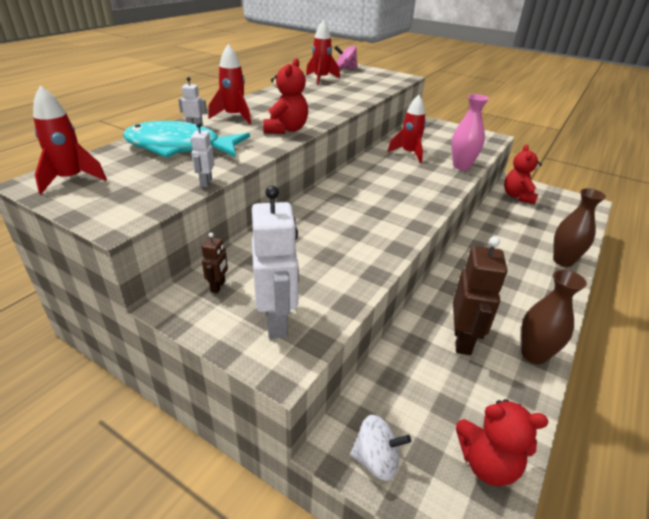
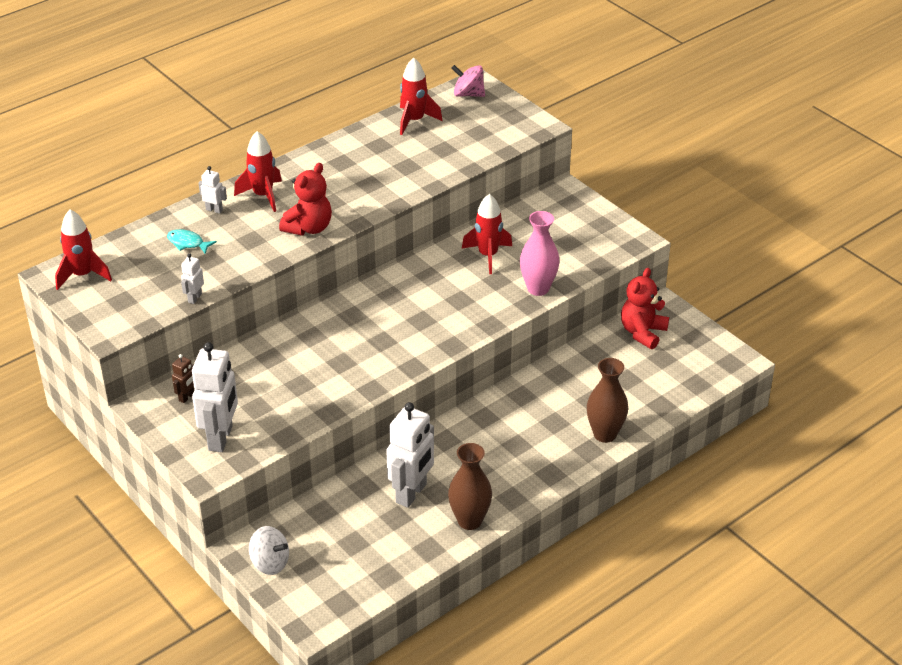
camera: 20 degrees right, 5 degrees up
(179, 147) = (188, 243): turquoise fish -> turquoise fish, size x0.40
(463, 340) = (412, 493): brown robot -> white robot
(487, 463) = (354, 586): red teddy bear -> none

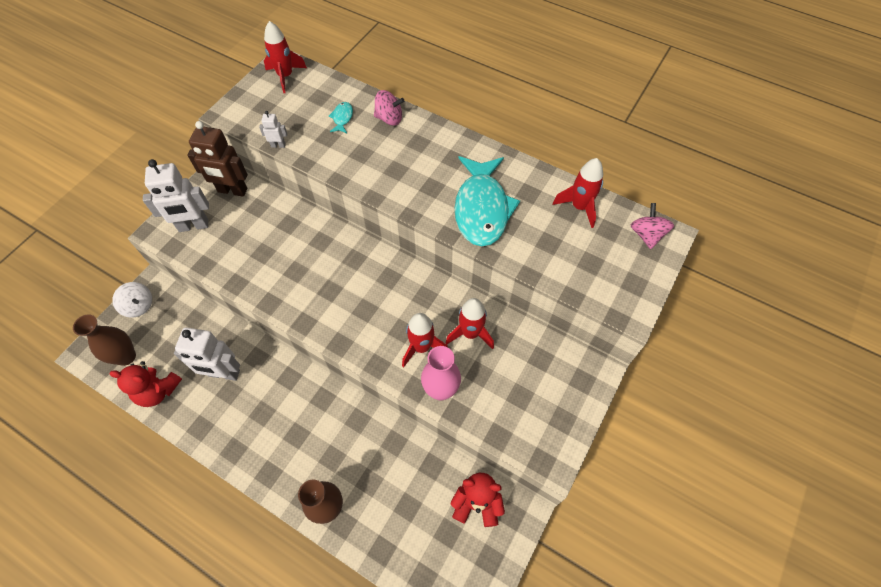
camera: 70 degrees right, 20 degrees up
(187, 397) = (232, 191): brown robot -> brown robot, size x2.15
(214, 210) = (389, 118): white robot -> pink spinning top
(263, 195) = (420, 141): red rocket -> red rocket (421, 347)
(270, 563) = (139, 306): white spinning top -> white spinning top turned 60 degrees counterclockwise
(308, 228) = (390, 184): red teddy bear -> red teddy bear (158, 391)
(379, 177) = (482, 208): none -> turquoise fish
(469, 521) = (202, 426): brown vase -> brown vase (126, 356)

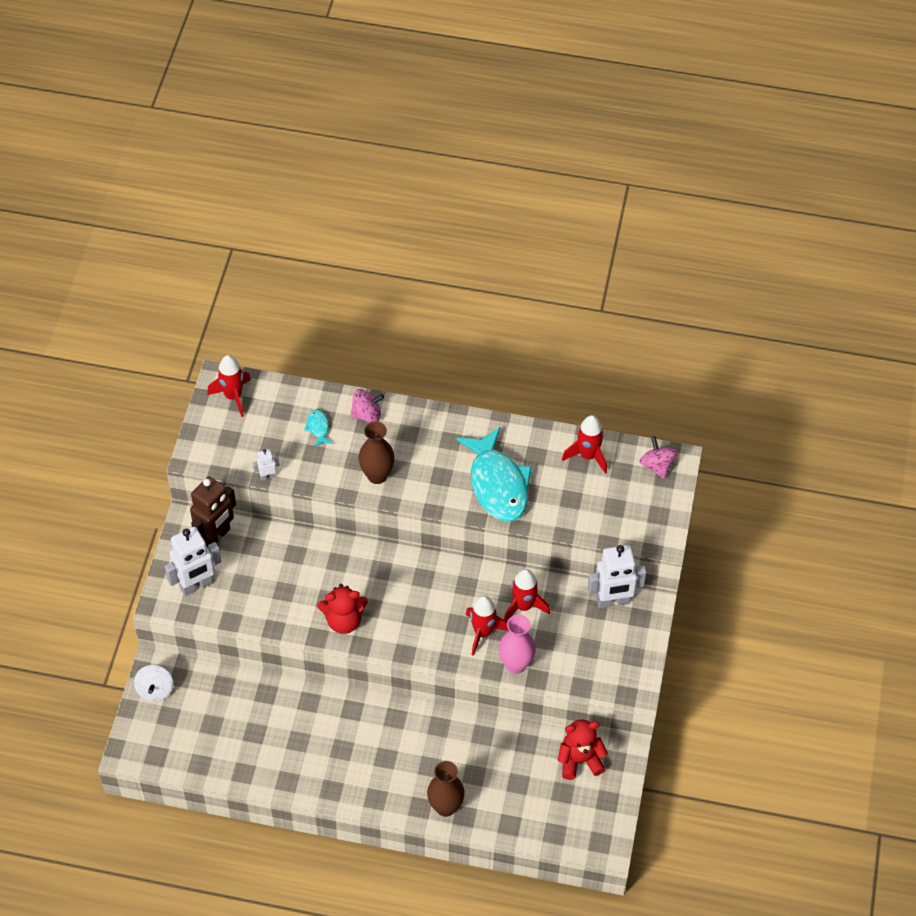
camera: 20 degrees left, 5 degrees down
(126, 356) = (172, 742): brown vase -> brown vase (377, 475)
(139, 306) = (155, 690): white spinning top -> white spinning top turned 75 degrees clockwise
(158, 391) = (225, 762): red teddy bear -> red teddy bear (344, 620)
(224, 373) = (284, 726): white robot -> white robot (613, 601)
(232, 191) = (216, 536): brown robot -> brown robot turned 45 degrees counterclockwise

